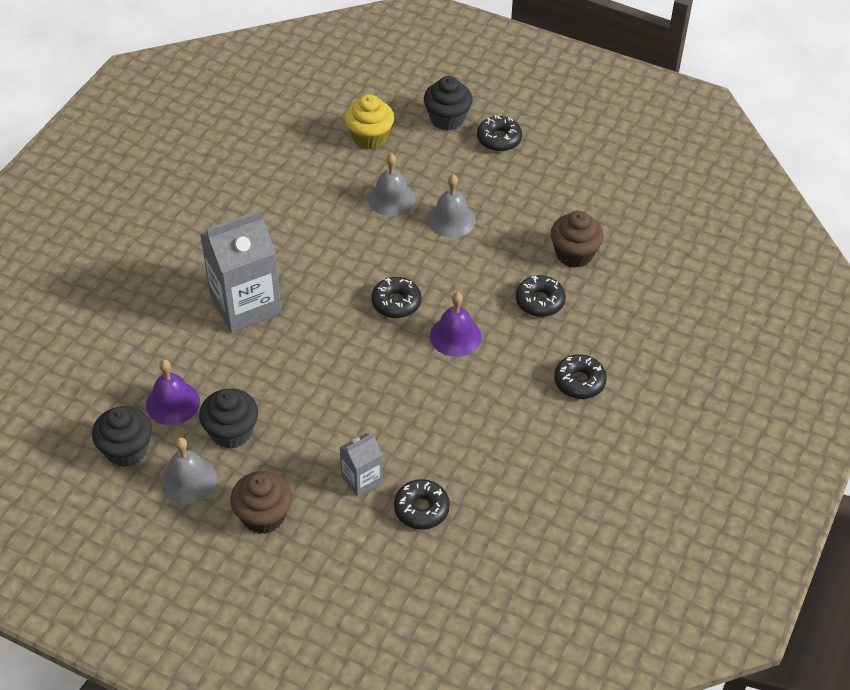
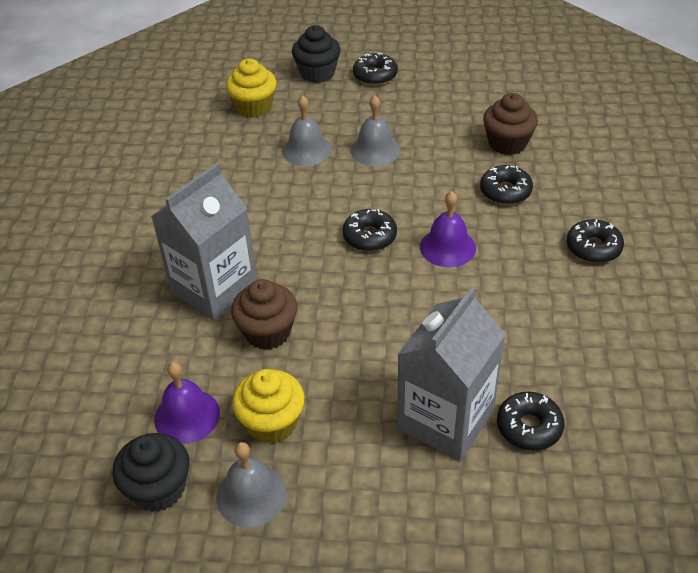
camera: 20 degrees left, 5 degrees down
(231, 432) = (272, 423): black cupcake -> yellow cupcake
(263, 515) = (362, 502): brown cupcake -> brown cupcake (267, 332)
(362, 479) = (445, 419): grey carton -> grey carton, size x1.98

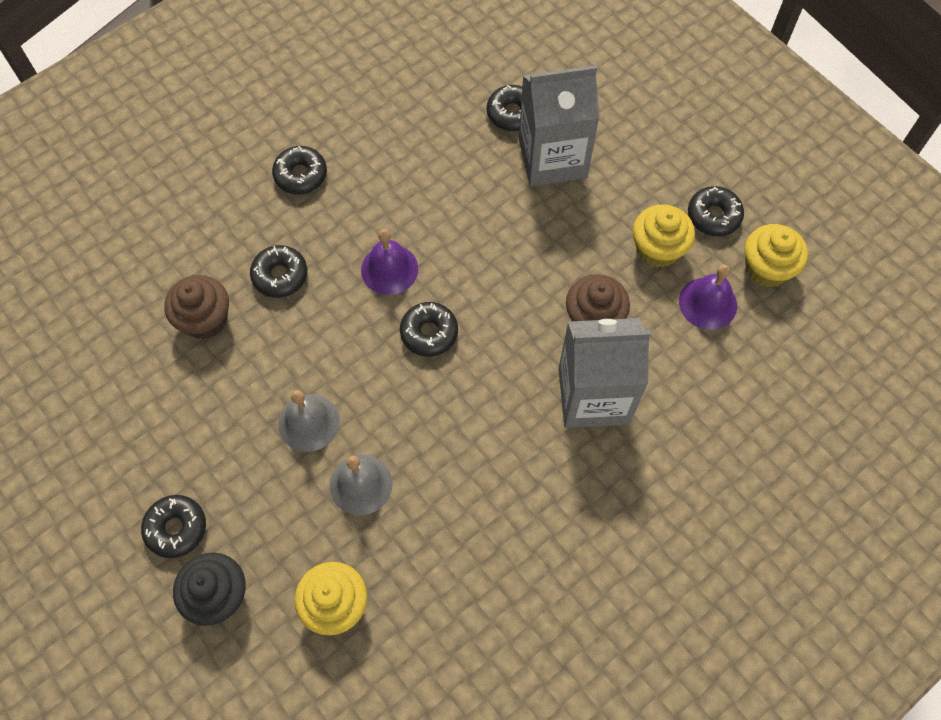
camera: 135 degrees left, 20 degrees up
(158, 488) = (766, 268): black cupcake -> yellow cupcake
(251, 495) = (713, 216): grey bell -> black donut

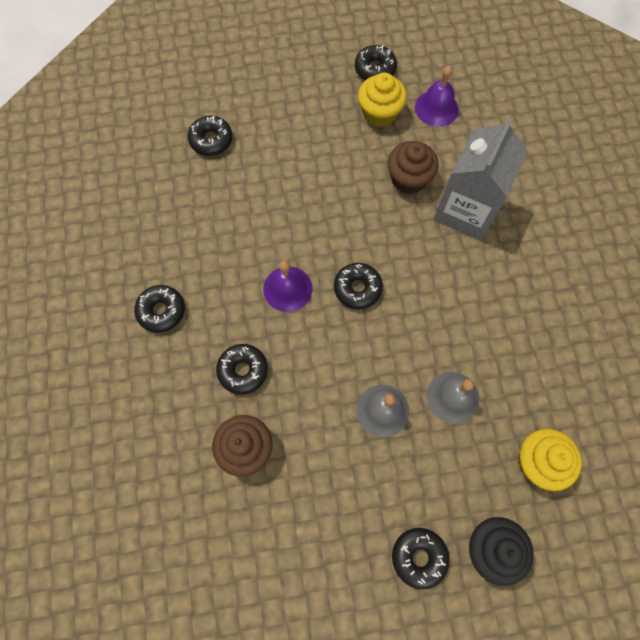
camera: 60 degrees left, 5 degrees up
(552, 158) = (266, 135): grey carton -> none
(766, 268) = (431, 63): yellow cupcake -> none

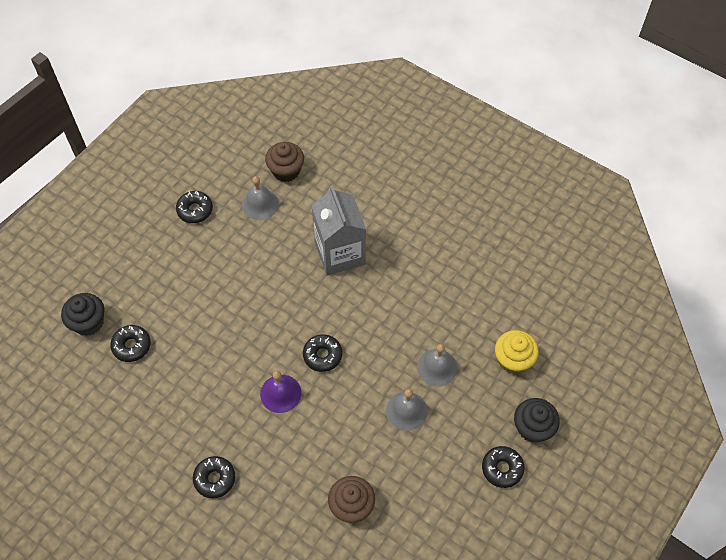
camera: 45 degrees left, 10 degrees down
(199, 93) = (88, 322): none -> black cupcake
(243, 370) = (303, 465): black donut -> none
(379, 113) = (227, 237): yellow cupcake -> none
(408, 179) = (287, 263): brown cupcake -> brown cupcake (286, 171)
(436, 108) = (260, 204): purple bell -> grey bell

